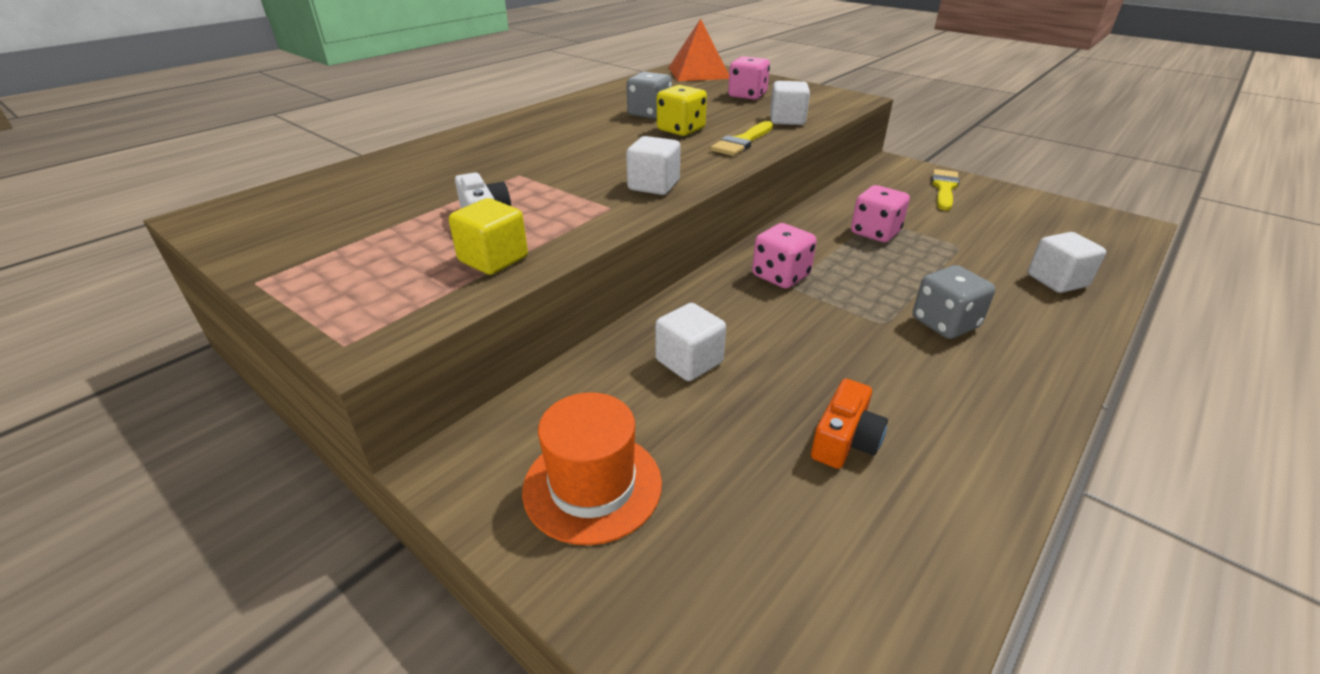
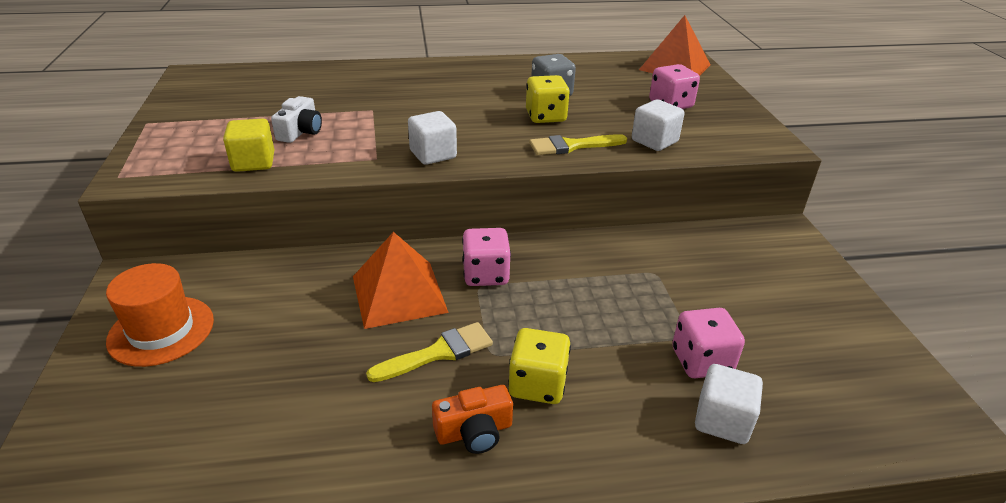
camera: 40 degrees right, 0 degrees up
(689, 362) = (322, 296): white cube -> none
(746, 323) = (399, 294): none -> orange pyramid
(845, 440) = (313, 405): orange camera -> orange camera (474, 431)
(875, 233) = (631, 283): pink dice -> pink dice (701, 361)
(944, 188) = (791, 279): yellow brush -> yellow brush (438, 353)
(945, 323) = (537, 384): grey dice -> yellow dice

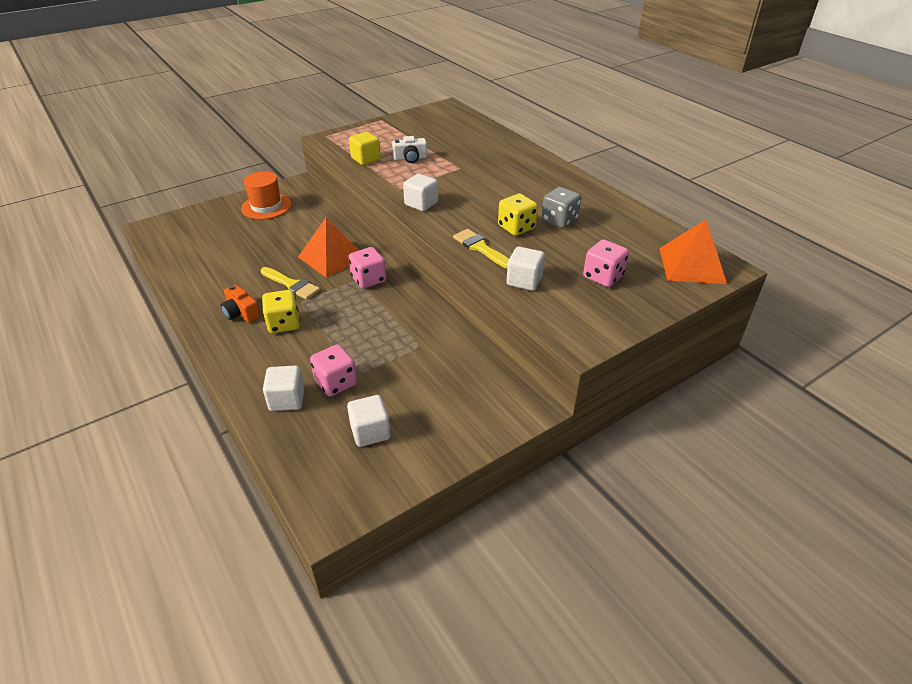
camera: 65 degrees right, 5 degrees up
(806, 354) = (370, 432): none -> white cube

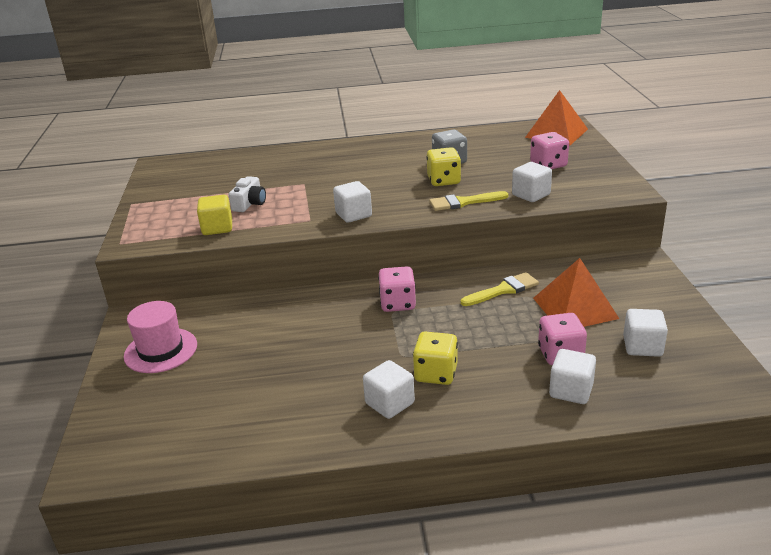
camera: 60 degrees left, 10 degrees down
(241, 313) = (389, 403): orange camera -> white cube
(266, 206) = (161, 350): orange hat -> pink hat
(292, 285) = (363, 356): yellow brush -> yellow brush (503, 290)
(332, 257) = (332, 319): orange pyramid -> orange pyramid (575, 308)

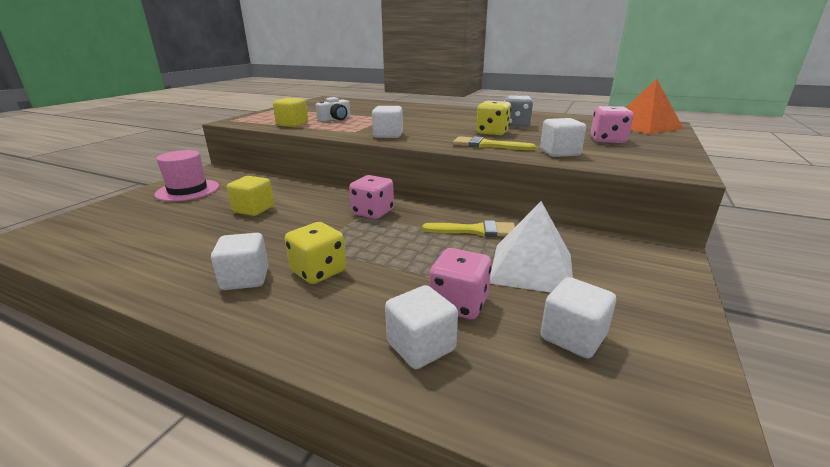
camera: 30 degrees right, 5 degrees down
(280, 343) = (253, 209): none -> yellow cube
(575, 308) = (532, 268): orange pyramid -> white pyramid

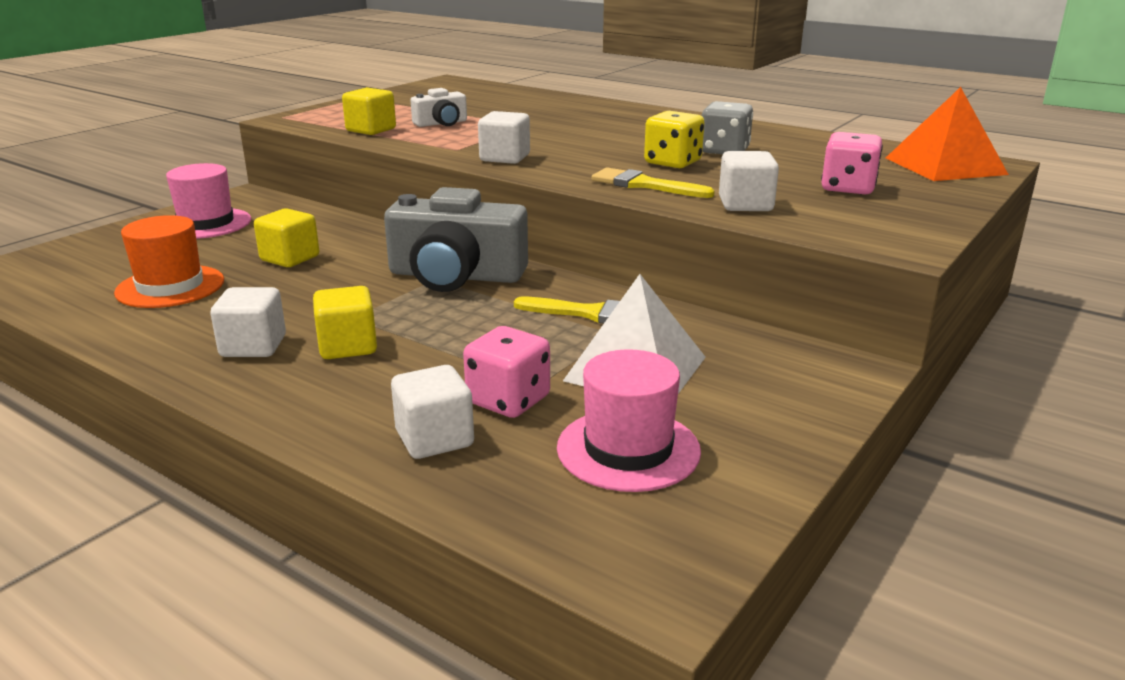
camera: 10 degrees right, 0 degrees up
(169, 237) = (170, 287): none -> orange hat
(318, 271) = (347, 346): yellow dice -> yellow cube
(373, 212) = (456, 276): pink dice -> grey camera
(573, 337) = (628, 449): white cube -> pink hat

